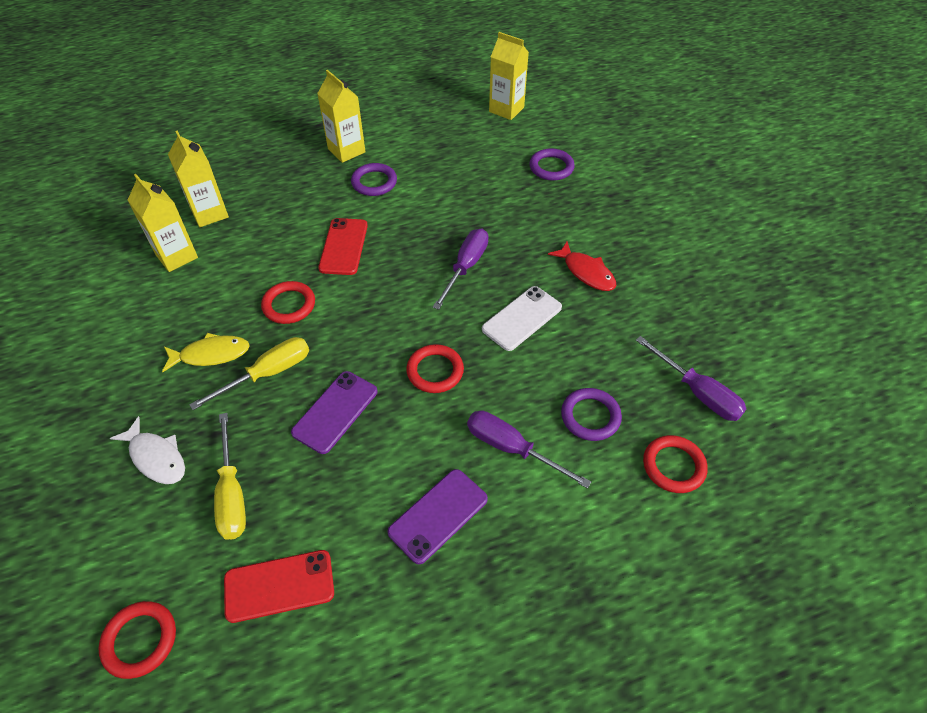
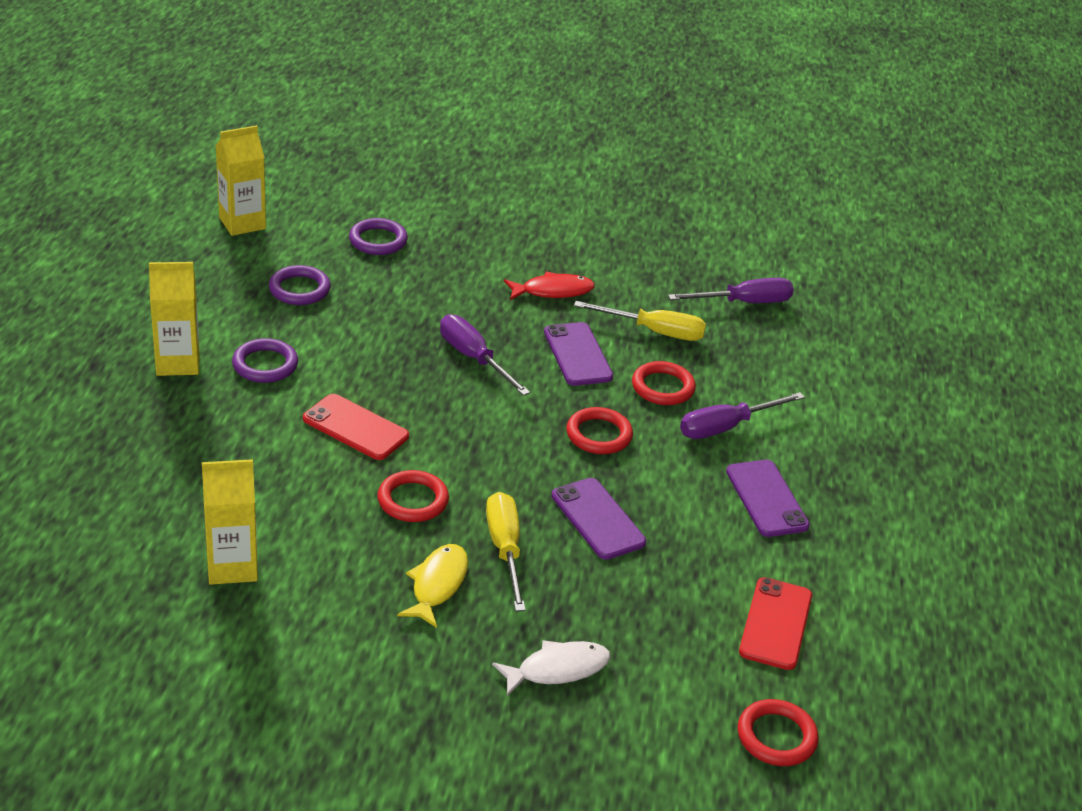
camera: 65 degrees left, 15 degrees down
(209, 213) = (176, 514): yellow carton -> none
(232, 494) = (648, 624): yellow screwdriver -> yellow screwdriver (654, 331)
(522, 318) = (578, 354): white phone -> purple phone
(590, 416) = (725, 369): purple ring -> purple ring (299, 289)
(673, 466) = (807, 351): red ring -> red ring (663, 387)

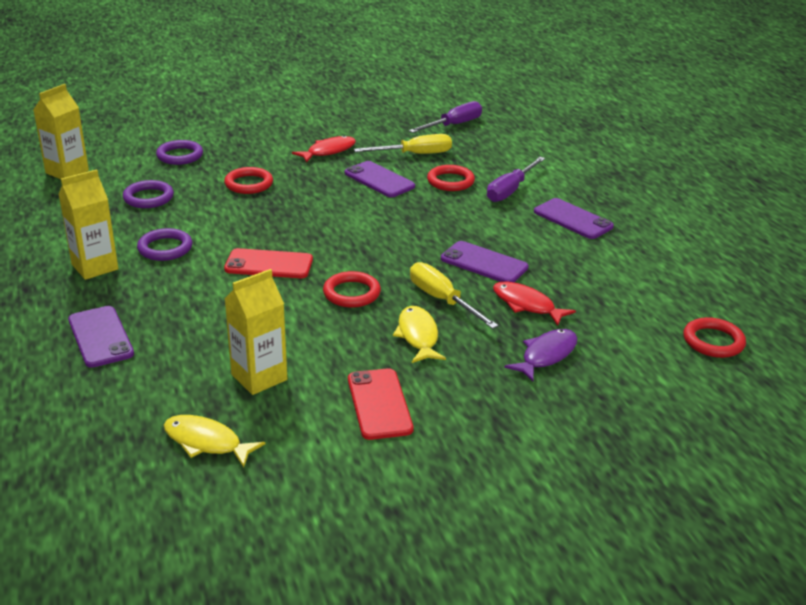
camera: 25 degrees left, 5 degrees down
(119, 453) = (100, 337): none -> purple phone
(124, 620) = (206, 442): none -> yellow fish
(474, 358) = (312, 201): purple screwdriver -> none
(557, 669) = (546, 355): white fish -> purple fish
(596, 595) = (526, 305): none -> red fish
(599, 435) = (437, 218): red ring -> red ring (249, 184)
(776, 624) = (648, 282): red phone -> red phone (379, 404)

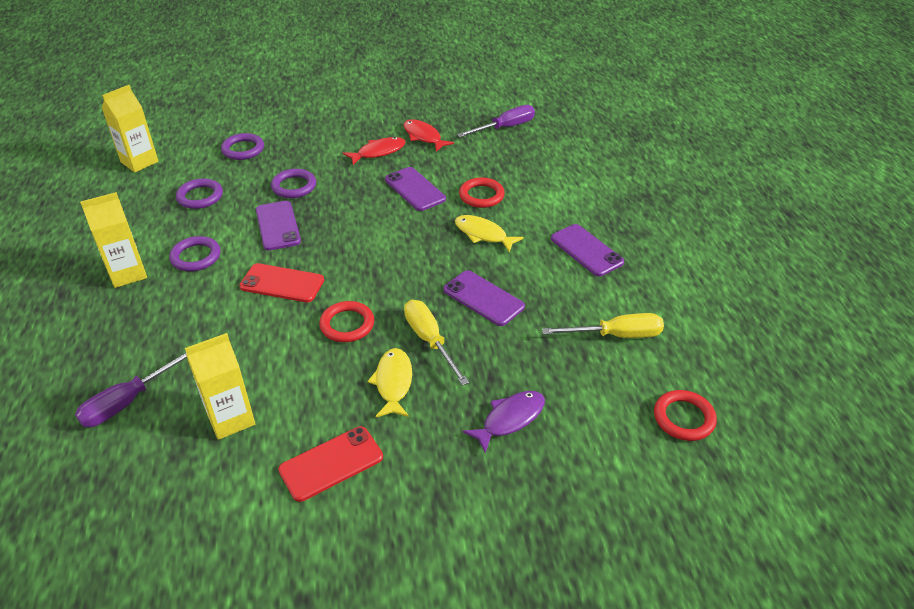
camera: 10 degrees right, 10 degrees up
(100, 337) = (106, 356): purple phone -> purple phone (277, 226)
(206, 442) = (159, 493): yellow fish -> yellow fish (483, 234)
(249, 184) = (294, 186): red ring -> purple ring
(379, 404) = (331, 463): red phone -> red phone turned 60 degrees clockwise
(415, 154) = (458, 161): yellow screwdriver -> yellow screwdriver (616, 335)
(510, 190) = (536, 210): purple screwdriver -> purple screwdriver (128, 401)
(526, 305) = (509, 354): red fish -> red fish (423, 137)

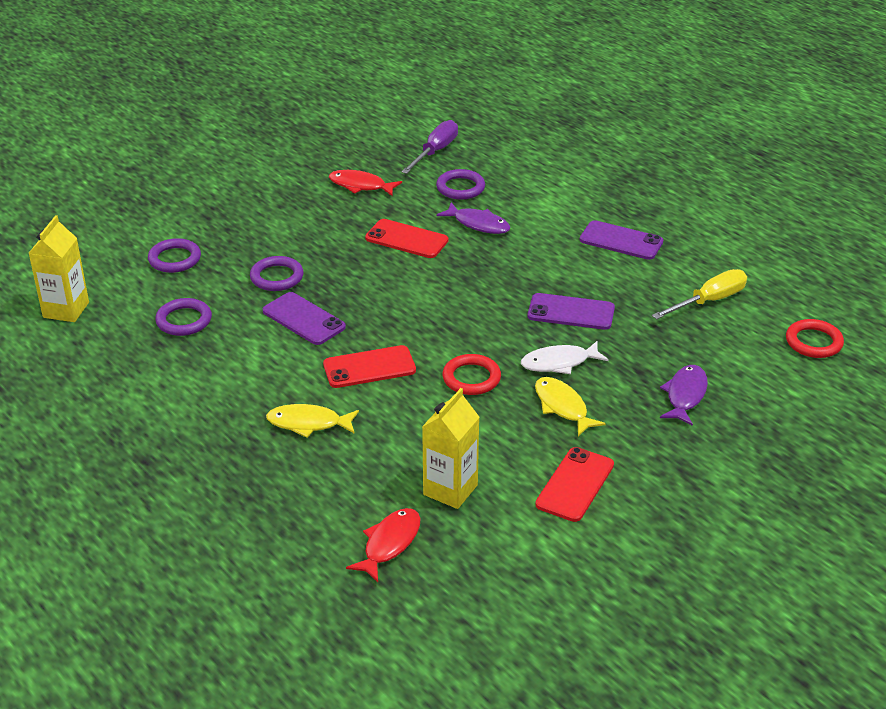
camera: 30 degrees left, 5 degrees down
(128, 273) = (196, 417): yellow carton -> none
(128, 401) = (337, 516): purple screwdriver -> none
(196, 257) = (251, 376): purple ring -> purple ring (460, 188)
(378, 152) = (329, 215): red fish -> red fish (389, 544)
(415, 189) = (406, 239): purple phone -> red phone
(430, 340) = (559, 363): yellow screwdriver -> white fish
(481, 195) = (478, 224): red ring -> purple fish
(483, 234) = (515, 258): yellow fish -> yellow fish (308, 423)

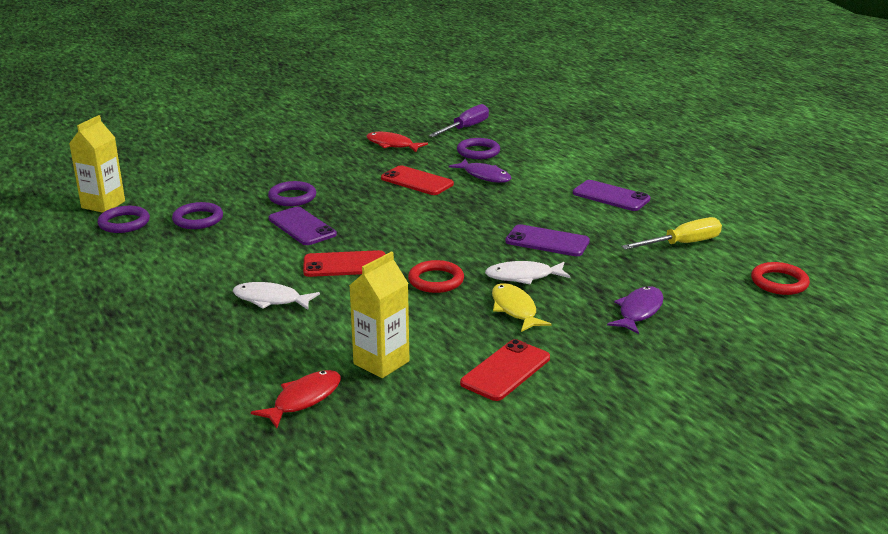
camera: 10 degrees right, 10 degrees down
(174, 259) = (212, 179): purple ring -> purple ring (124, 223)
(308, 423) = (271, 300): yellow fish -> white fish

